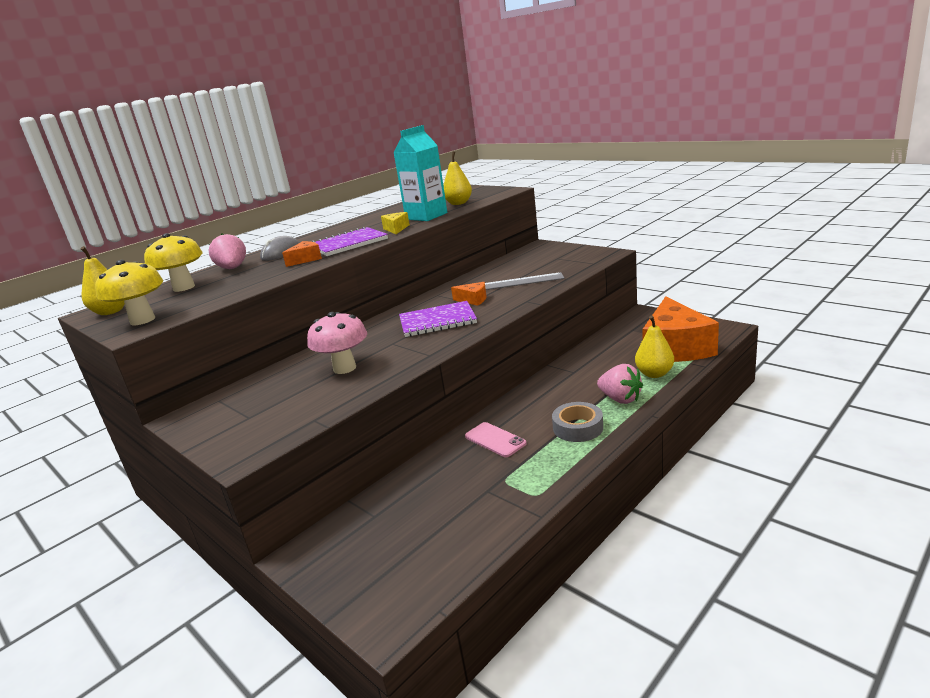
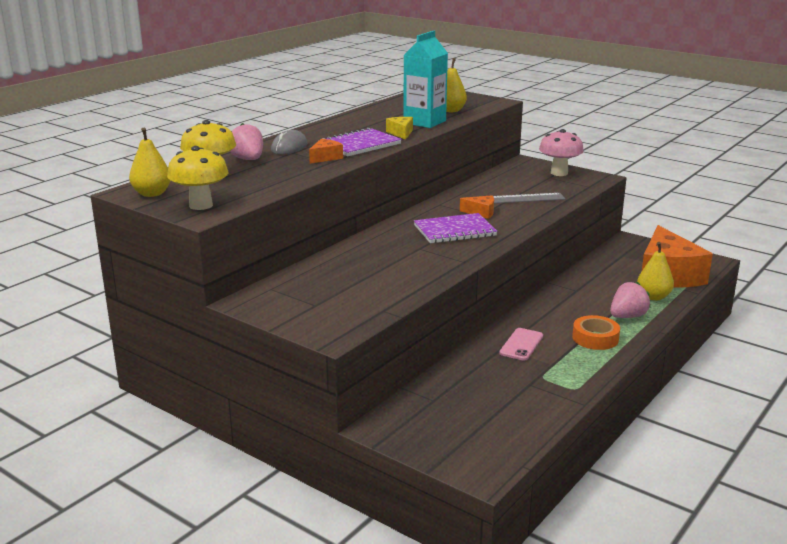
camera: 10 degrees left, 0 degrees up
(344, 368) = (384, 268): pink mushroom -> pink mushroom (559, 173)
(495, 440) = (521, 344): pink phone -> pink phone turned 75 degrees clockwise
(578, 427) = (595, 338): grey tape -> orange tape
(620, 399) = (627, 316): pink strawberry -> pink strawberry turned 75 degrees counterclockwise

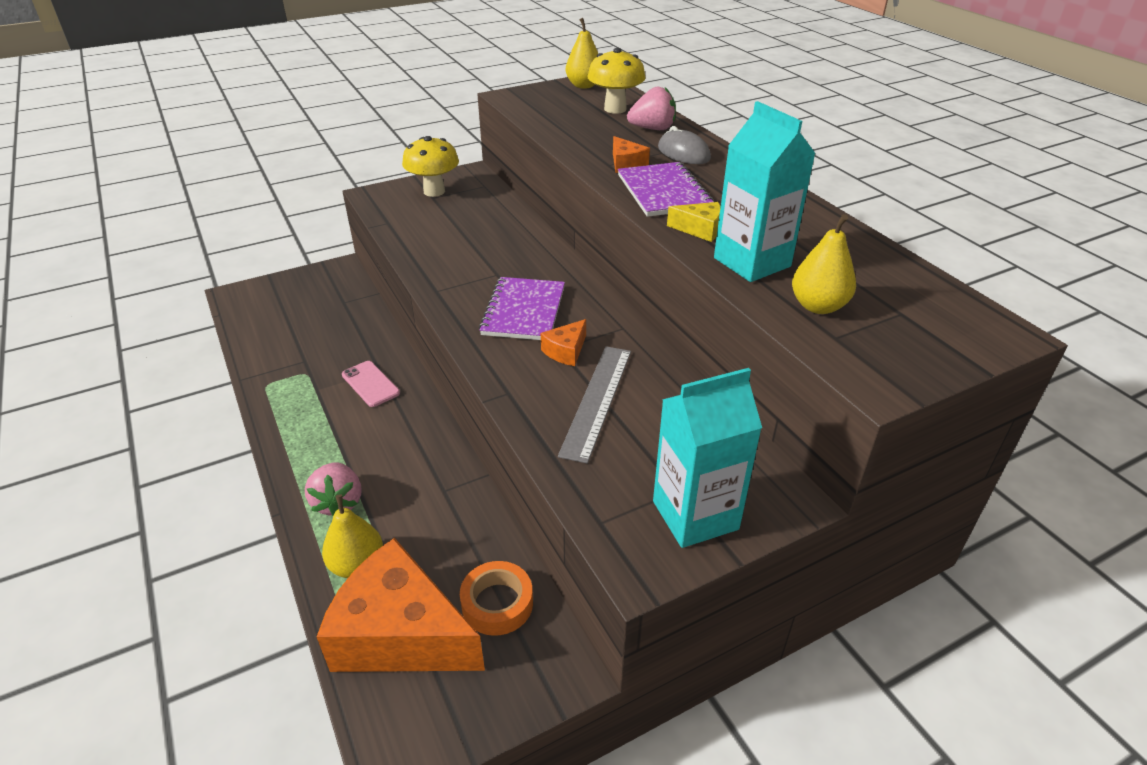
camera: 115 degrees right, 15 degrees up
(201, 205) = (534, 98): yellow mushroom -> yellow mushroom (434, 191)
(559, 173) = (695, 515): pink mushroom -> turquoise carton
(595, 338) = (325, 445): orange tape -> orange tape (497, 603)

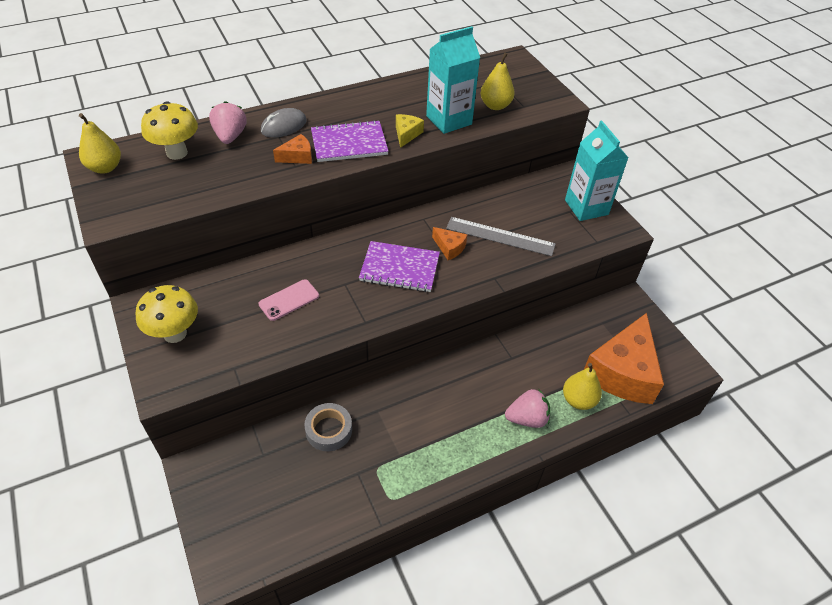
camera: 90 degrees left, 10 degrees up
(361, 338) = (329, 430): none -> grey tape
(370, 384) = (396, 415): pink phone -> pink phone (289, 300)
(497, 603) = (595, 328): orange tape -> none

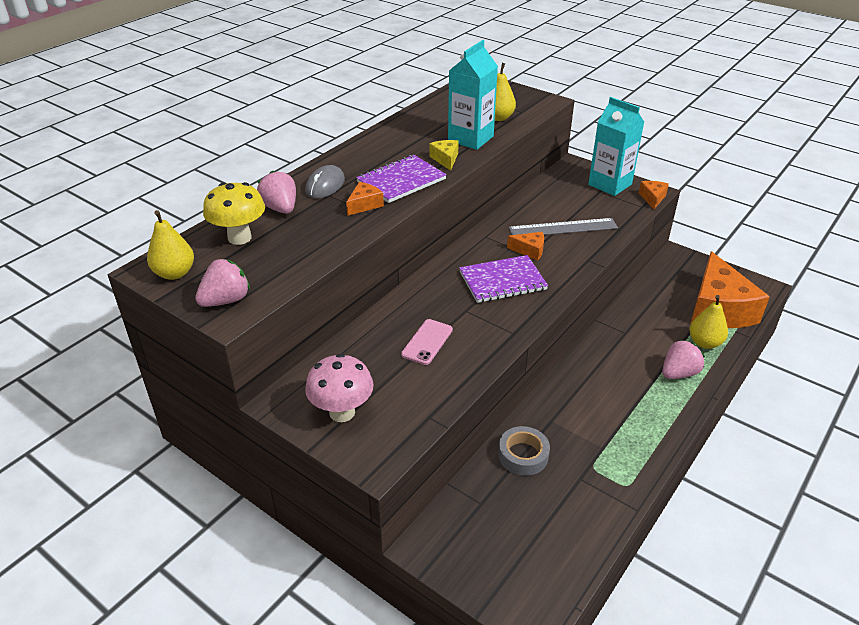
camera: 25 degrees left, 10 degrees down
(118, 206) = (226, 300): none -> pink strawberry
(175, 333) = (342, 412): yellow mushroom -> pink mushroom
(616, 237) = (652, 198): none -> orange cheese

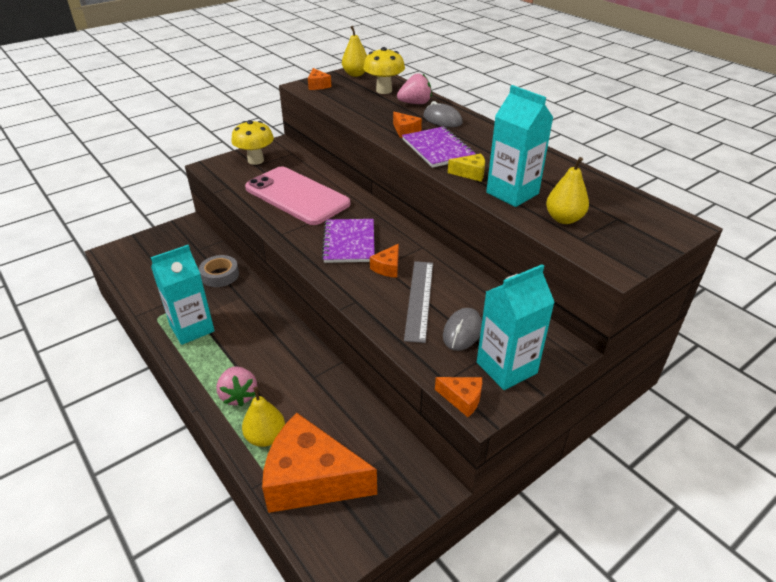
camera: 105 degrees right, 0 degrees up
(226, 300) = (318, 85): pink strawberry -> orange cheese
(342, 412) = (255, 160): pink mushroom -> yellow mushroom
(427, 342) = (297, 196): pink phone -> pink phone, size x2.31
(587, 204) = (462, 331): none -> grey mouse
(623, 443) = (192, 328): none -> turquoise carton

